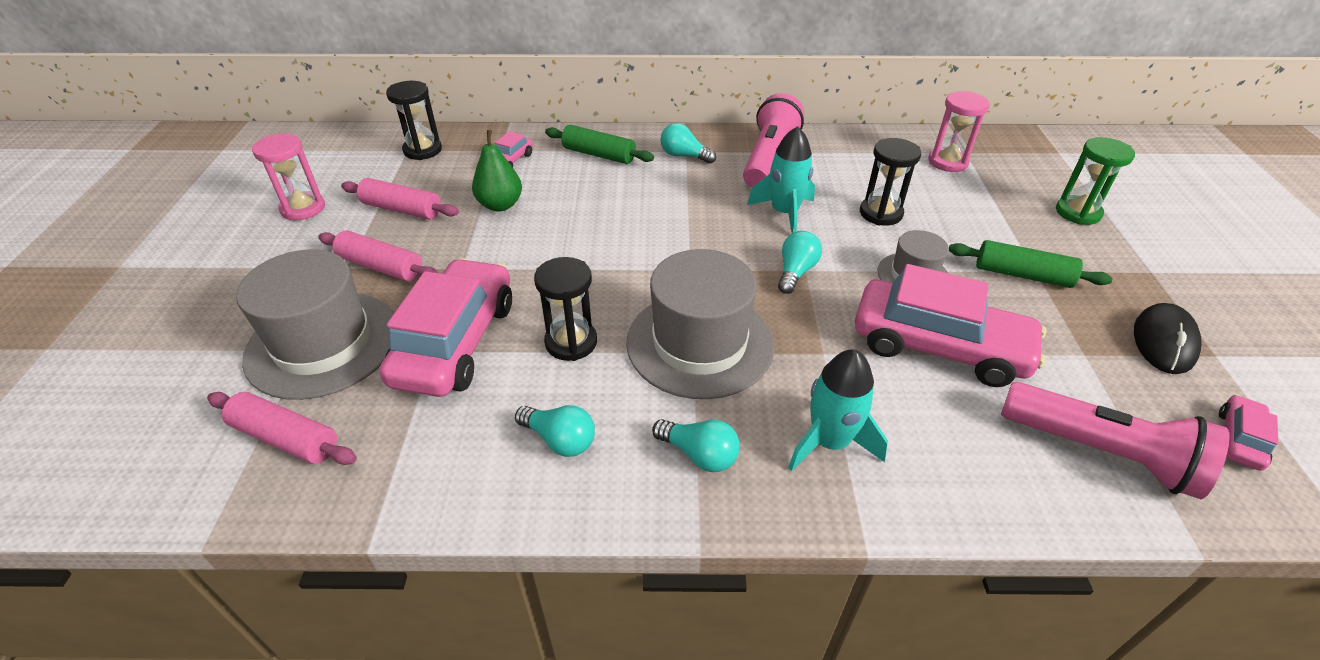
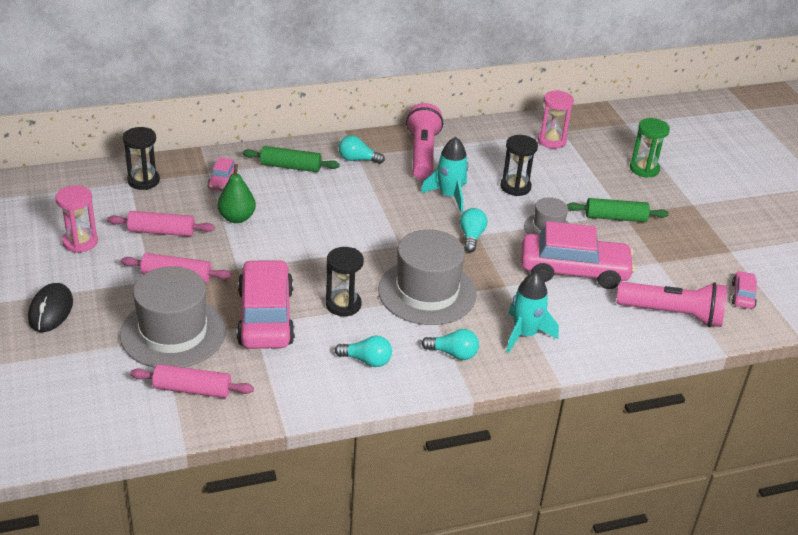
camera: 20 degrees left, 5 degrees down
(1163, 342) = (701, 248): black mouse -> black mouse (51, 310)

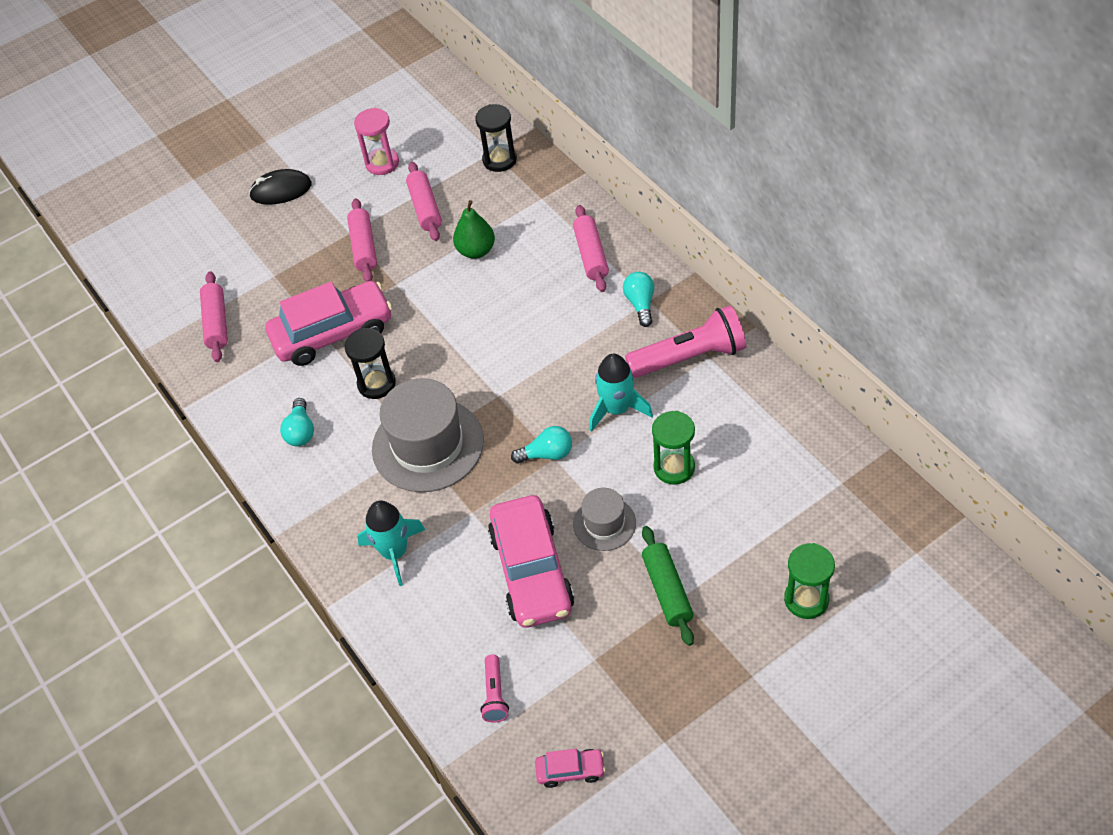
camera: 80 degrees right, 15 degrees up
(173, 332) = (284, 279): grey hat -> none
(222, 181) = (532, 214): pink car -> none
(291, 167) = (591, 255): green rolling pin -> pink rolling pin
(453, 353) = (338, 498): turquoise light bulb -> none
(515, 187) = (674, 467): black hourglass -> green hourglass
(551, 140) = (808, 477): pink hourglass -> none
(673, 314) = (495, 695): pink flashlight -> pink flashlight, size x0.49

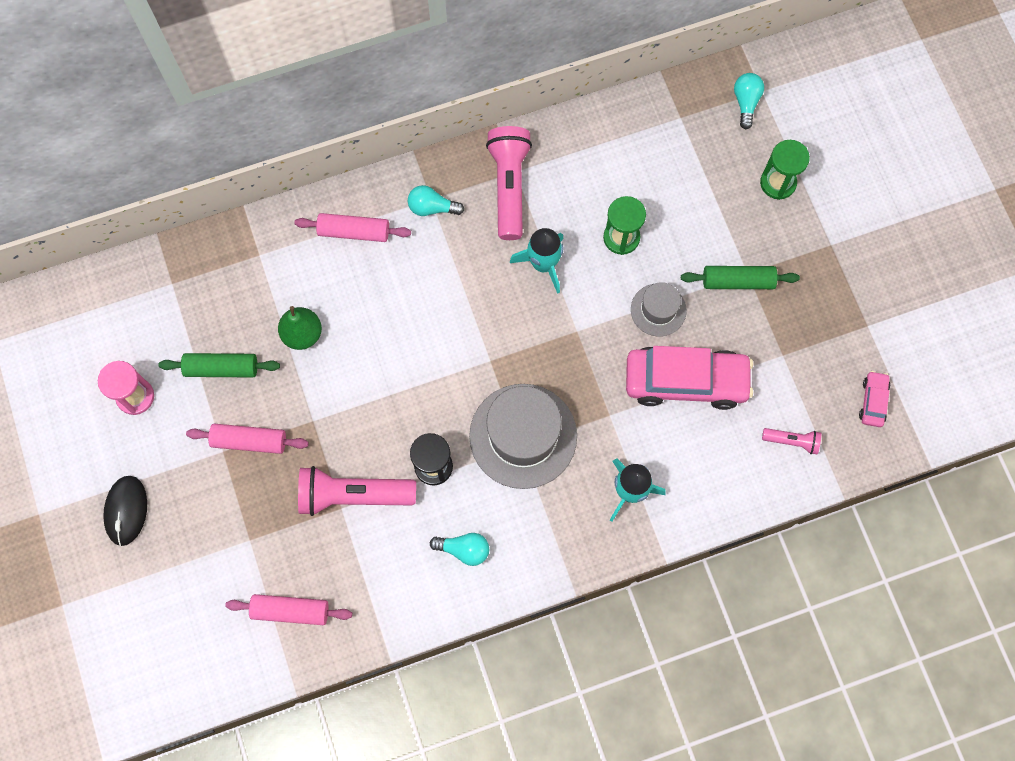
camera: 80 degrees left, 20 degrees up
(333, 333) = (352, 495): pink car -> pink flashlight
(425, 208) = (221, 368): pink rolling pin -> green rolling pin
(499, 160) = (186, 279): black hourglass -> none
(547, 454) = (570, 336): turquoise light bulb -> turquoise light bulb (746, 102)

